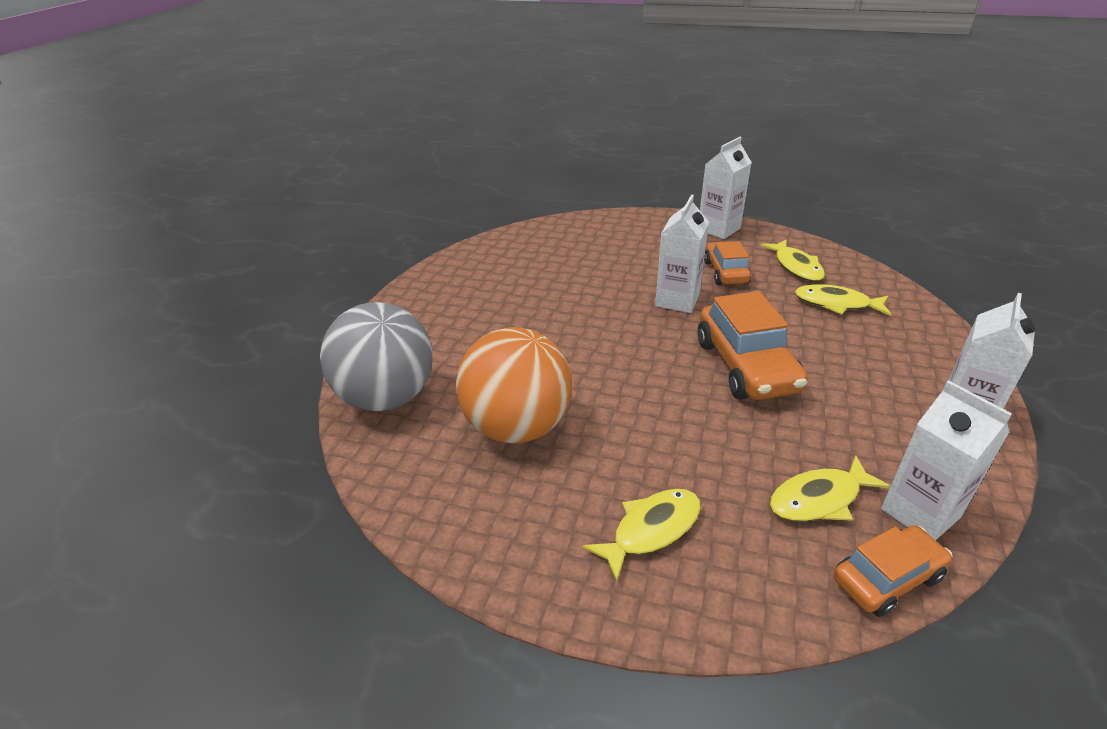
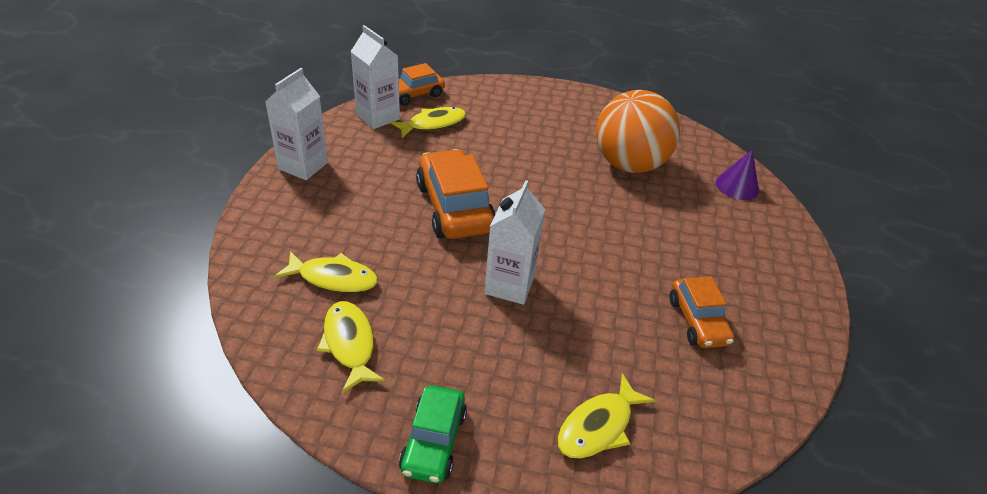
camera: 170 degrees right, 5 degrees up
(387, 397) = (737, 186): grey ball -> purple cone
(651, 530) = (532, 113): yellow fish -> yellow fish (598, 426)
(718, 229) = (433, 441): white carton -> green car
(725, 272) = (445, 333): orange car -> orange car (697, 321)

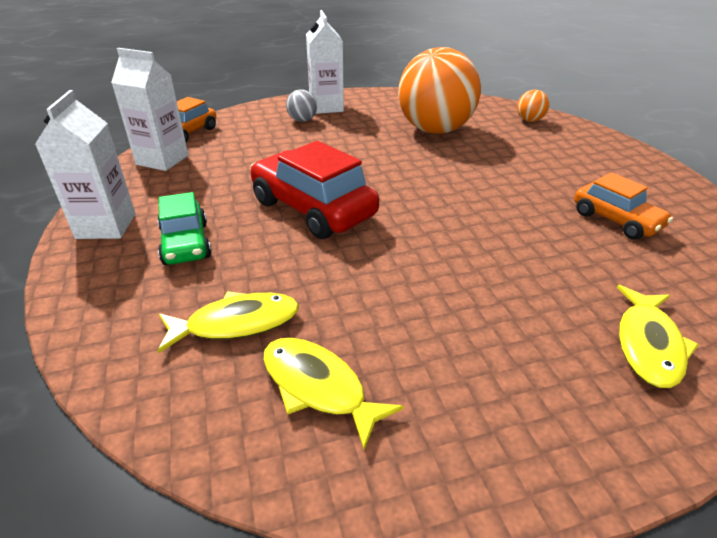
camera: 25 degrees left, 5 degrees down
(433, 124) = (228, 150): yellow fish -> none
(433, 441) = (519, 451): green car -> green car (186, 243)
(454, 207) = (313, 209): orange car -> red car
(509, 285) = (433, 254): white carton -> white carton (326, 107)
(518, 112) = (302, 120): none -> grey ball
(737, 186) = (529, 120): purple cone -> orange ball

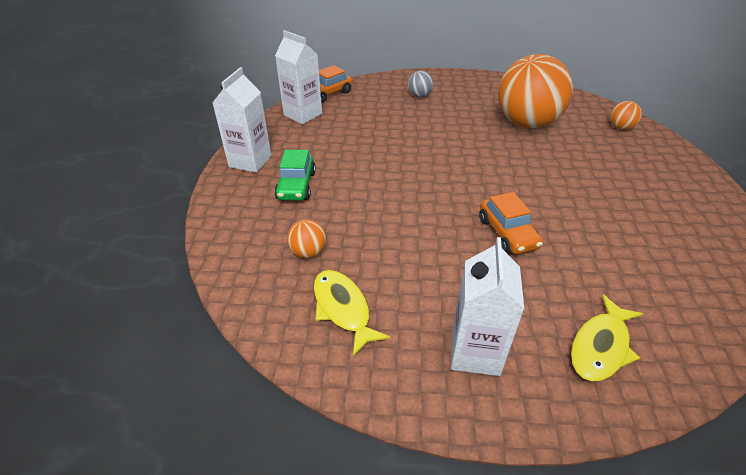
camera: 20 degrees right, 5 degrees up
(236, 323) = (308, 252): yellow fish -> orange ball
(313, 209) = (394, 176): red car -> none
(326, 107) = (444, 86): white carton -> white carton (475, 352)
(616, 220) = (642, 239): orange car -> orange car (507, 233)

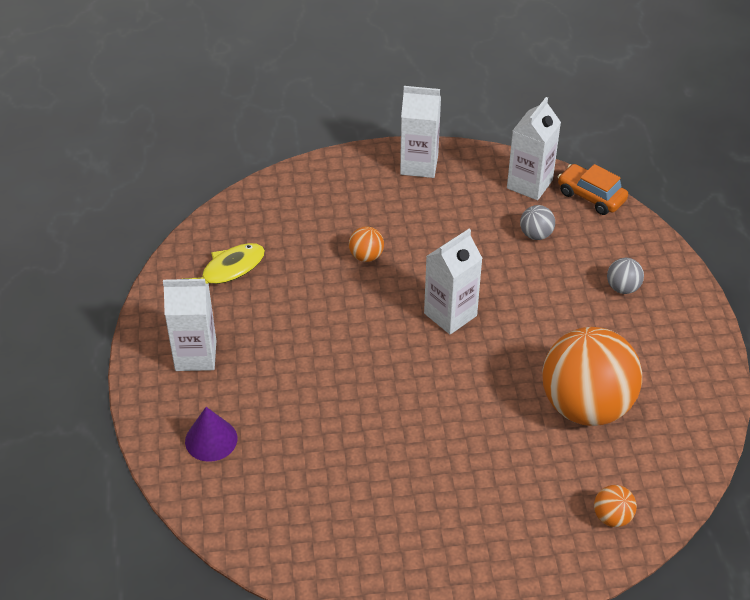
camera: 80 degrees right, 5 degrees up
(296, 186) = (386, 208): green car -> none
(308, 252) = (291, 236): orange ball -> orange ball (366, 256)
(357, 119) = (536, 234): none -> grey ball
(434, 167) = (450, 314): none -> white carton
(507, 233) = (346, 379): orange car -> none
(600, 346) = (211, 439): yellow fish -> purple cone

